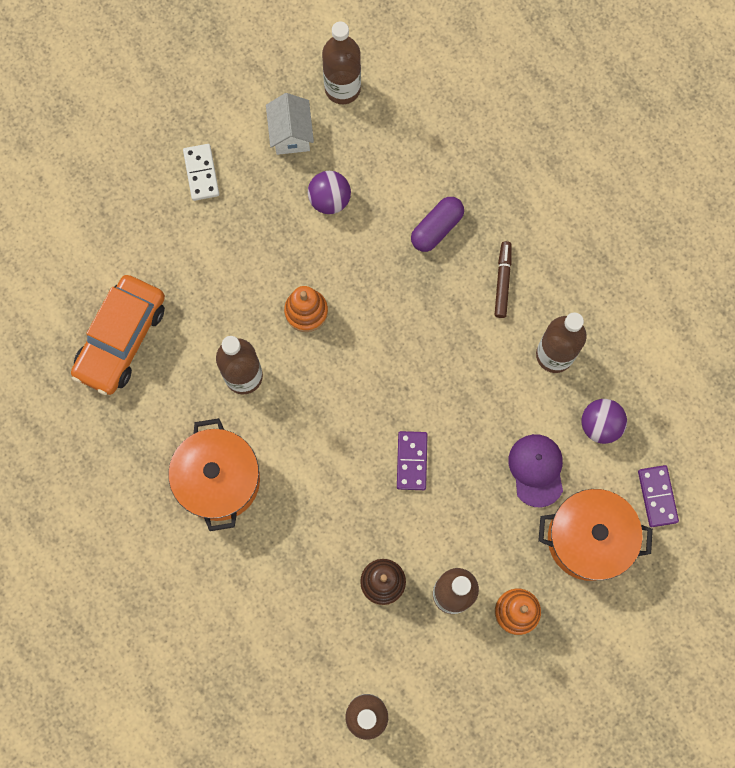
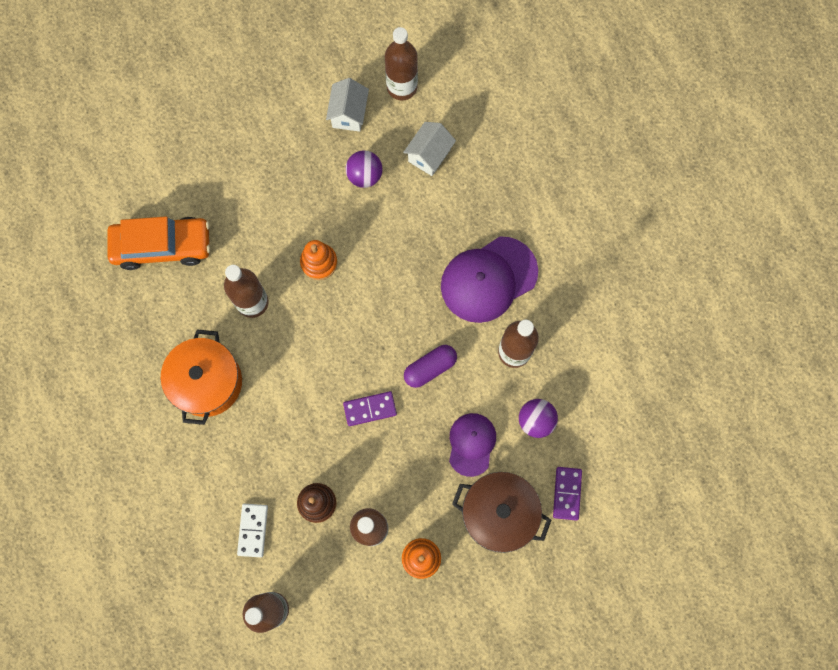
camera: 15 degrees right, 0 degrees up
(121, 339) = (162, 246): orange car -> orange car turned 135 degrees counterclockwise
(201, 173) = (266, 127): white domino -> white domino (253, 530)
(396, 158) = (429, 155): none -> white house
(411, 461) = (370, 409): purple domino -> purple domino turned 60 degrees clockwise
(436, 228) = (446, 221): purple capsule -> purple capsule (430, 368)
(502, 281) = (488, 279): brown marker -> purple cap
(588, 539) = (498, 513): orange pot -> brown pot

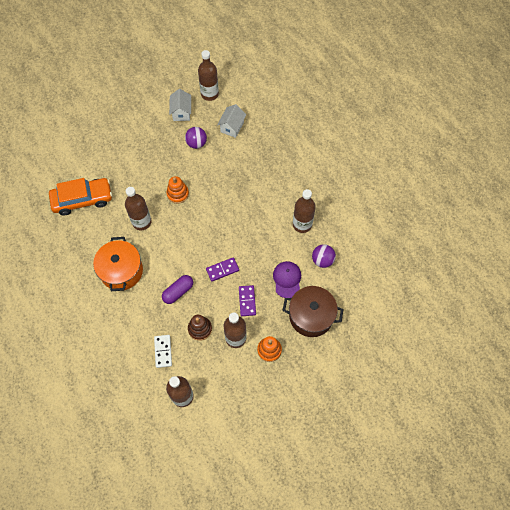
camera: 10 degrees left, 10 degrees down
(430, 368) = (254, 241): purple capsule -> purple capsule (178, 291)
(488, 279) = (279, 187): purple cap -> none
(567, 493) = (349, 298): purple domino -> purple domino (247, 301)

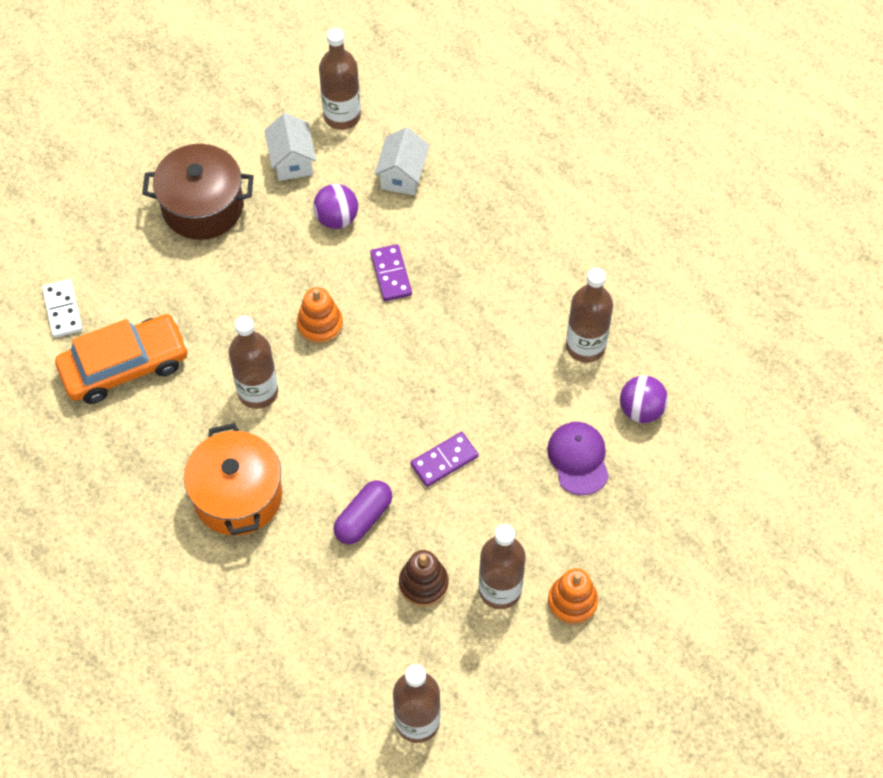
camera: 10 degrees left, 5 degrees down
(163, 351) = (358, 640): white domino -> white domino (62, 310)
(247, 301) = (507, 514): purple domino -> purple domino (391, 274)
(311, 316) = (641, 522): brown pot -> brown pot (203, 207)

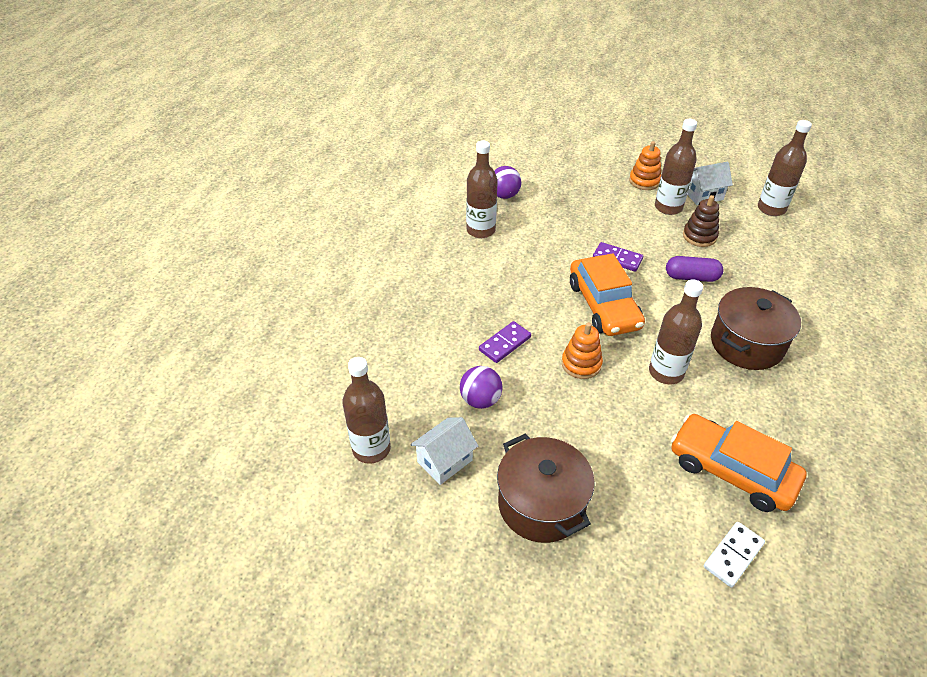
camera: 120 degrees left, 15 degrees down
(237, 496) = (746, 344): orange pot -> brown pot
(382, 396) = (603, 305): none -> orange car
(402, 175) = (408, 378): white house -> white house (703, 195)
(578, 459) = (559, 207): purple cap -> none

